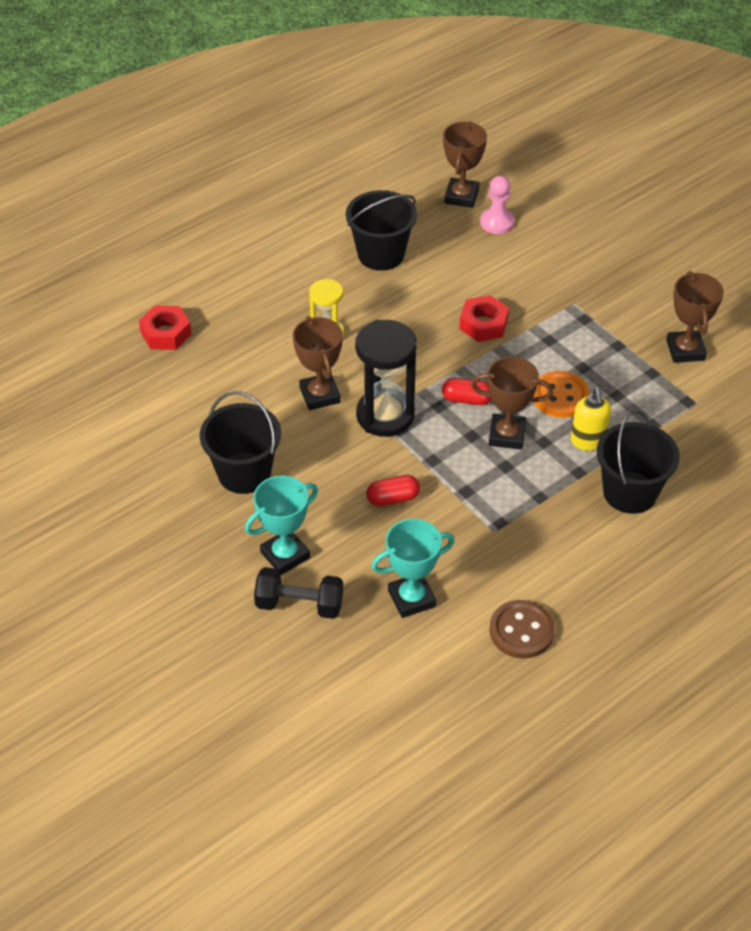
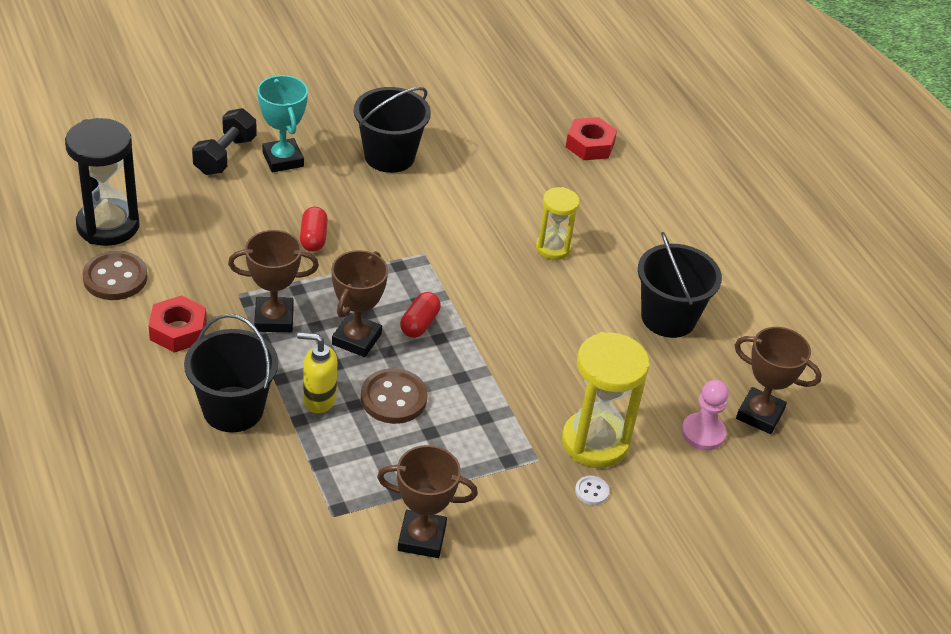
camera: 100 degrees right, 5 degrees down
(320, 395) = (468, 223): brown trophy -> brown trophy (274, 319)
(385, 415) = (422, 260): black hourglass -> black hourglass (108, 226)
(411, 598) = (192, 220): turquoise trophy -> none
(483, 324) = (528, 369): red nut -> red nut (178, 330)
(539, 276) = (595, 442): none -> yellow hourglass
(560, 396) = (393, 398): orange button -> brown button
(587, 271) = (591, 491): none -> white button

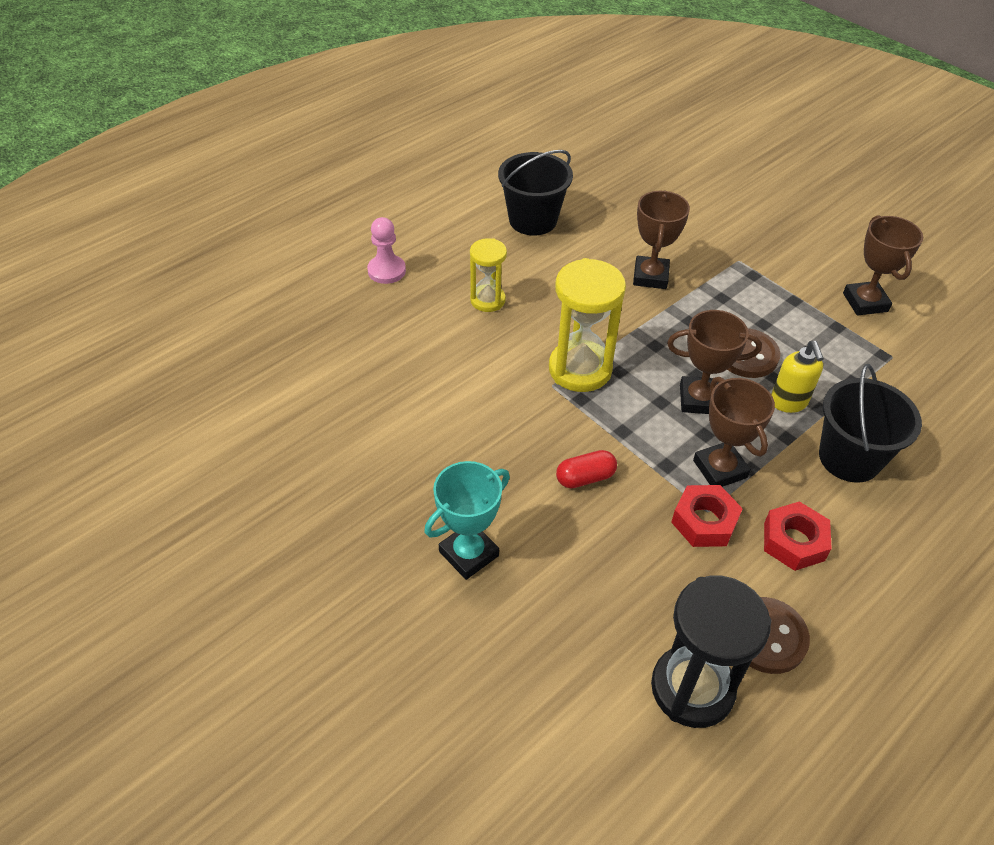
camera: 105 degrees left, 5 degrees up
(225, 156) = (493, 617): black dumbbell -> none
(389, 156) = (411, 456): black bucket -> none
(419, 324) = (648, 363): red capsule -> none
(590, 145) = (314, 306): red nut -> red nut (704, 521)
(591, 491) = (745, 229): white button -> none
(595, 442) = (697, 235): yellow hourglass -> yellow hourglass (580, 369)
(703, 433) = (644, 187): pink pawn -> pink pawn (386, 271)
(759, 414) = (604, 164): brown trophy -> brown trophy (650, 276)

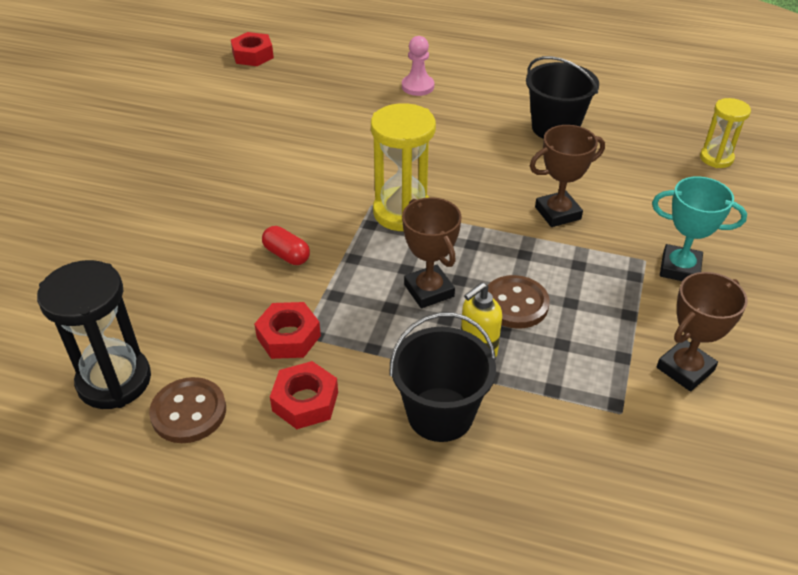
camera: 60 degrees right, 5 degrees down
(193, 367) = (253, 55): none -> red nut
(469, 554) = (174, 224): turquoise trophy -> turquoise trophy (679, 268)
(487, 300) = (434, 141): yellow hourglass -> yellow hourglass (716, 158)
(720, 469) = (356, 328): brown trophy -> none

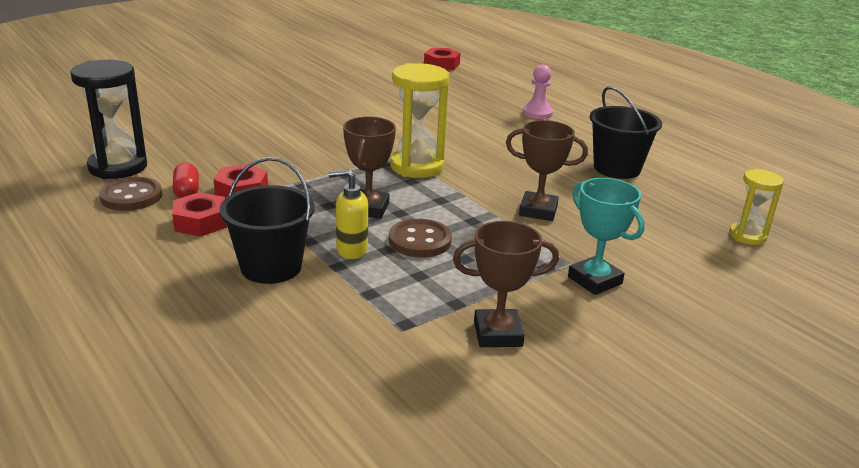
camera: 35 degrees right, 15 degrees down
(287, 255) = (305, 156): red capsule -> red capsule (187, 191)

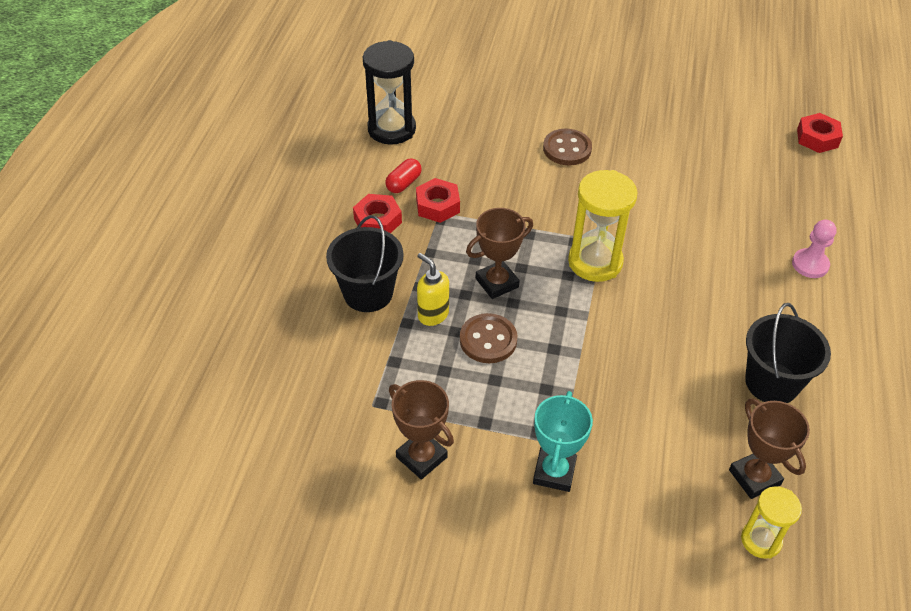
camera: 50 degrees right, 20 degrees up
(131, 196) = (367, 166): brown button -> brown button (567, 149)
(538, 211) = (620, 377): brown trophy -> brown trophy (754, 477)

